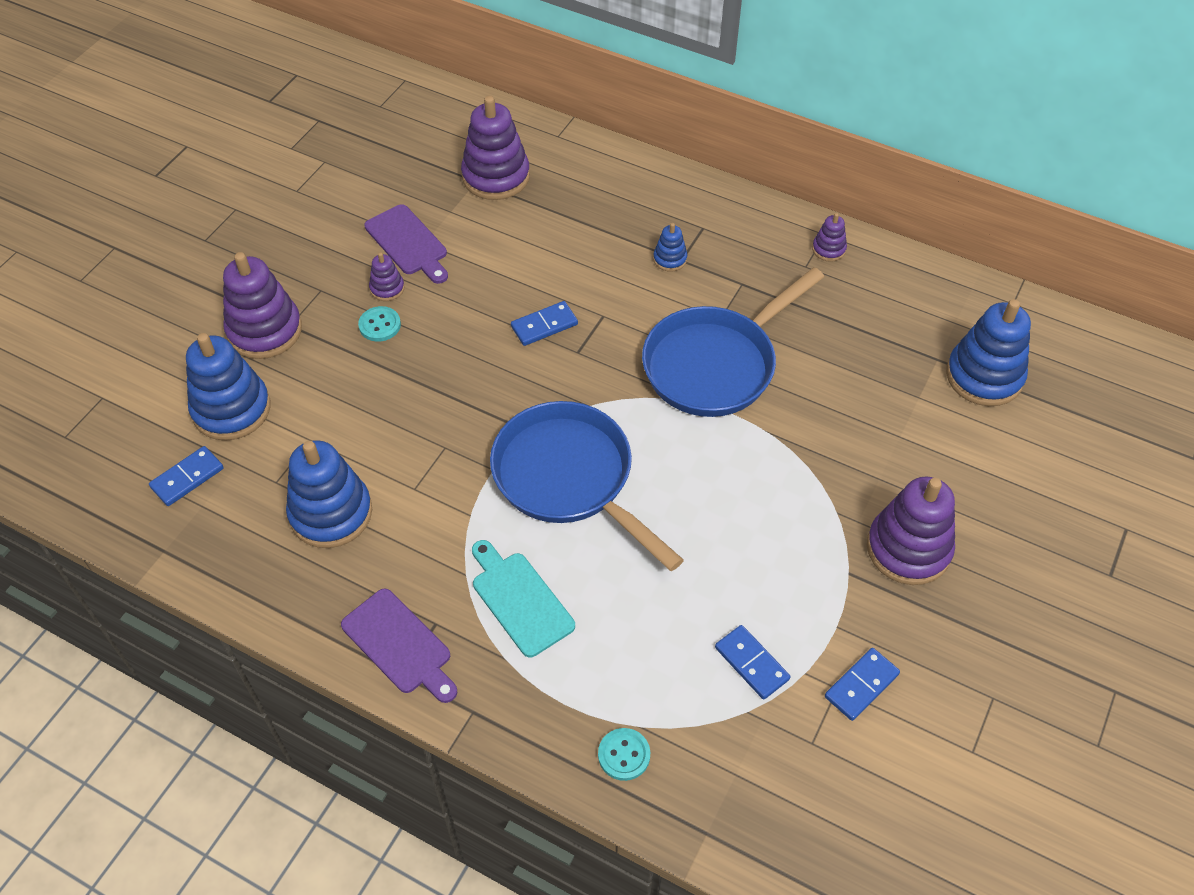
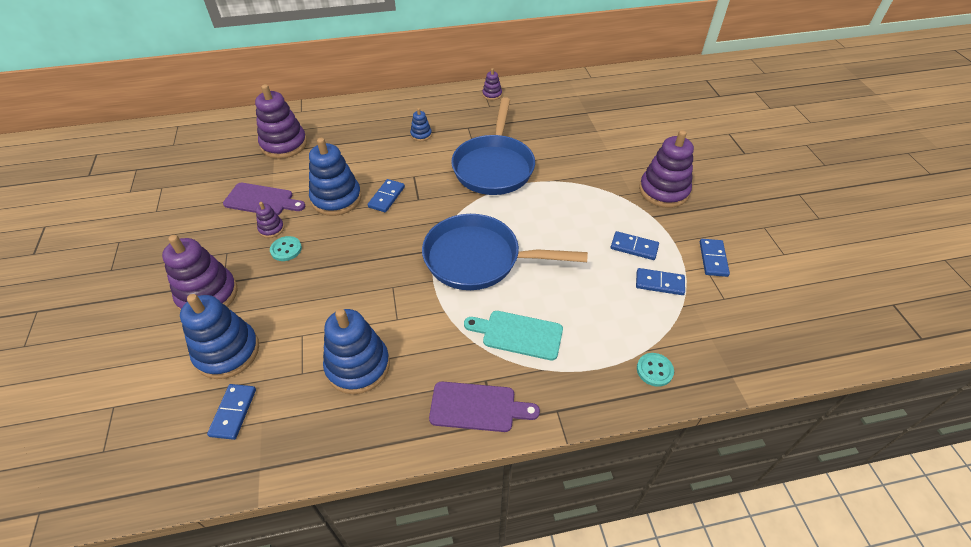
camera: 40 degrees left, 5 degrees down
(774, 596) = (634, 247): none -> blue domino
(984, 376) = (612, 109): blue stacking toy -> blue stacking toy (336, 198)

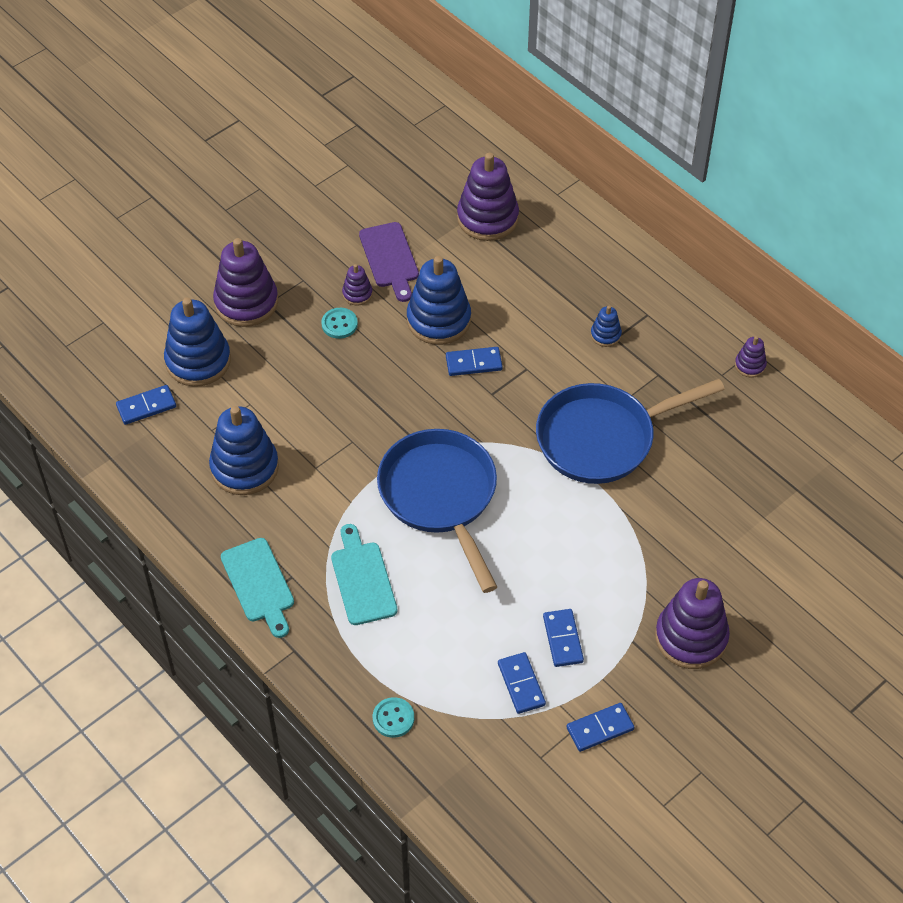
camera: 60 degrees right, 5 degrees up
(477, 407) = (259, 584): purple cutting board -> turquoise cutting board

